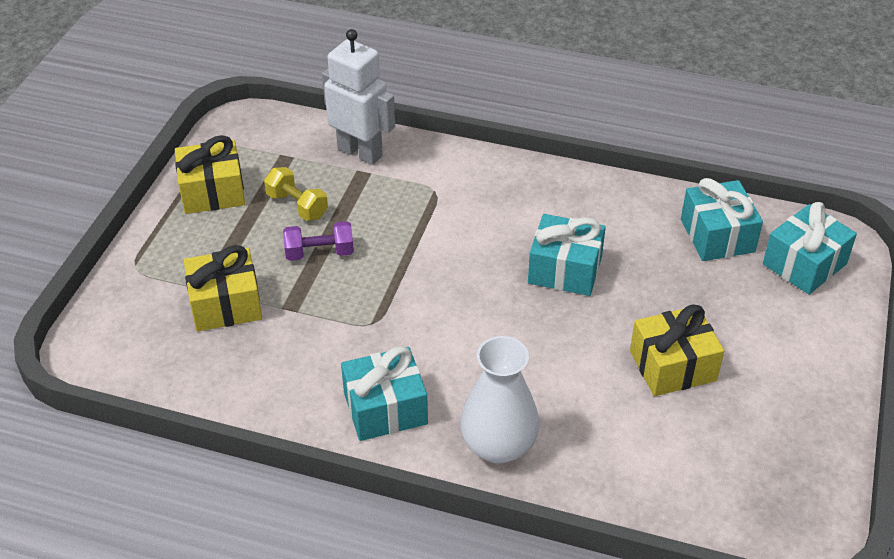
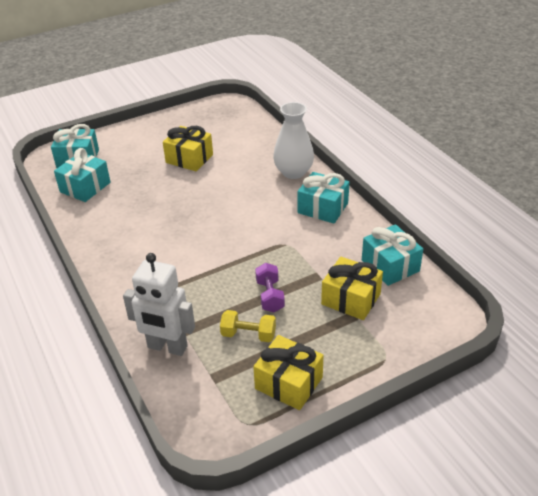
camera: 135 degrees left, 5 degrees down
(297, 206) = (248, 335): yellow dumbbell -> yellow dumbbell turned 75 degrees counterclockwise
(319, 253) = (270, 296): purple dumbbell -> purple dumbbell turned 45 degrees clockwise
(360, 152) = (167, 347): white robot -> white robot turned 60 degrees counterclockwise
(565, 270) = (168, 213): turquoise gift -> turquoise gift (390, 266)

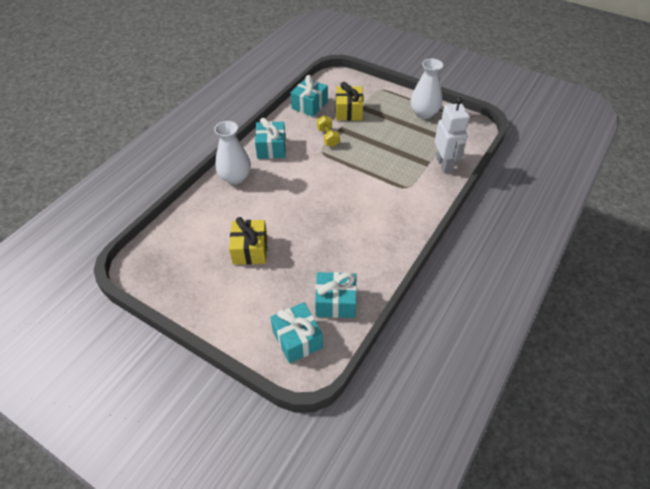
camera: 120 degrees left, 10 degrees up
(248, 335) = (407, 138): yellow dumbbell -> yellow dumbbell (328, 137)
(270, 296) = (372, 141): purple dumbbell -> none
(288, 383) = (424, 113): yellow gift -> white vase

